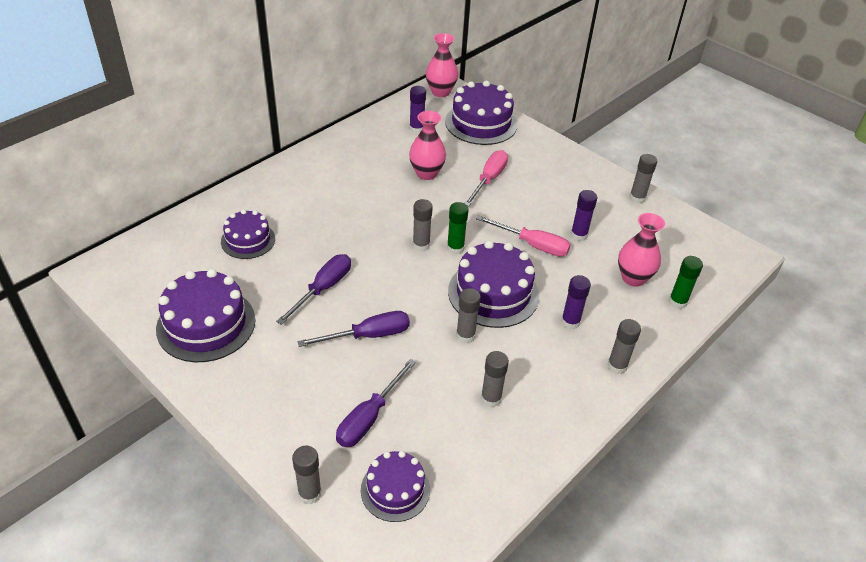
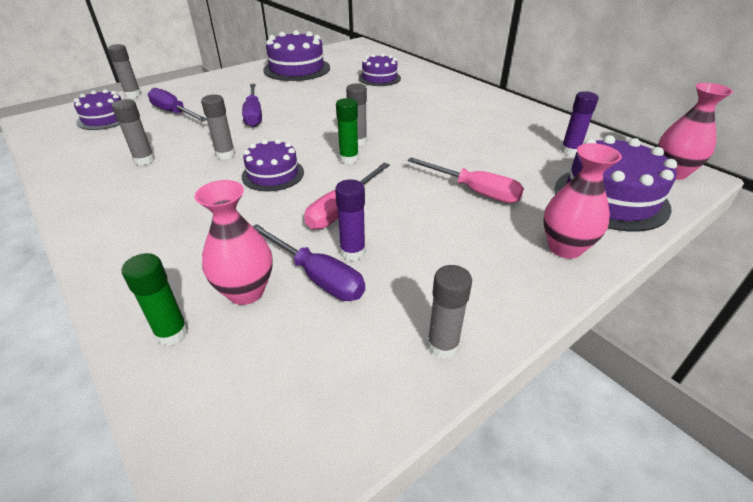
camera: 100 degrees right, 5 degrees down
(323, 289) = (315, 101): purple screwdriver -> purple screwdriver (317, 277)
(426, 173) = (480, 151): pink vase -> pink vase (565, 248)
(493, 293) = (273, 174): purple cake -> purple cake, size x0.61
(570, 322) = (201, 219): purple glue stick -> none
(617, 366) = (113, 243): grey glue stick -> none

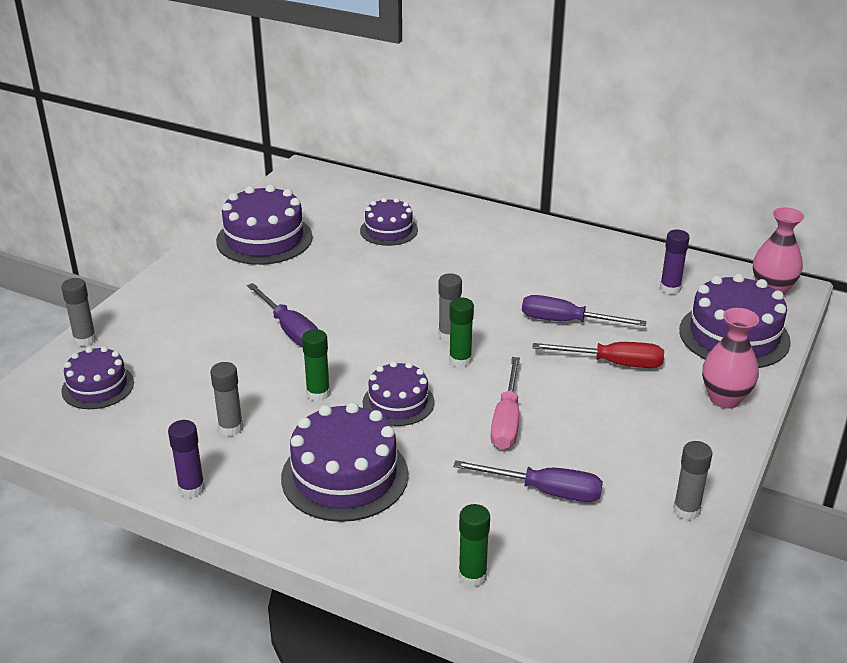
camera: 25 degrees left, 5 degrees down
(174, 112) = (181, 353): purple screwdriver -> purple screwdriver (566, 321)
(175, 213) = (344, 476): none -> purple cake
(225, 154) = (318, 393): grey glue stick -> green glue stick
(246, 291) = (497, 524): pink vase -> none
(352, 252) = (555, 459): purple glue stick -> purple glue stick (191, 488)
(474, 191) = (613, 363): pink screwdriver -> red screwdriver

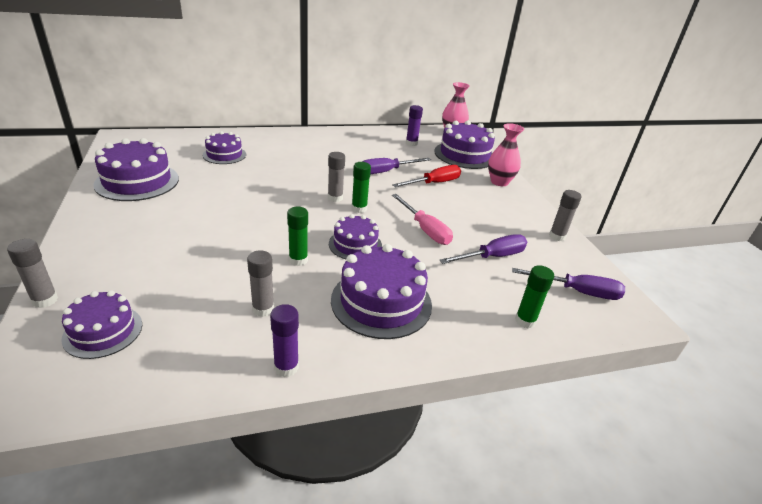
camera: 45 degrees left, 0 degrees up
(289, 329) = (227, 229): purple screwdriver -> purple screwdriver (577, 292)

